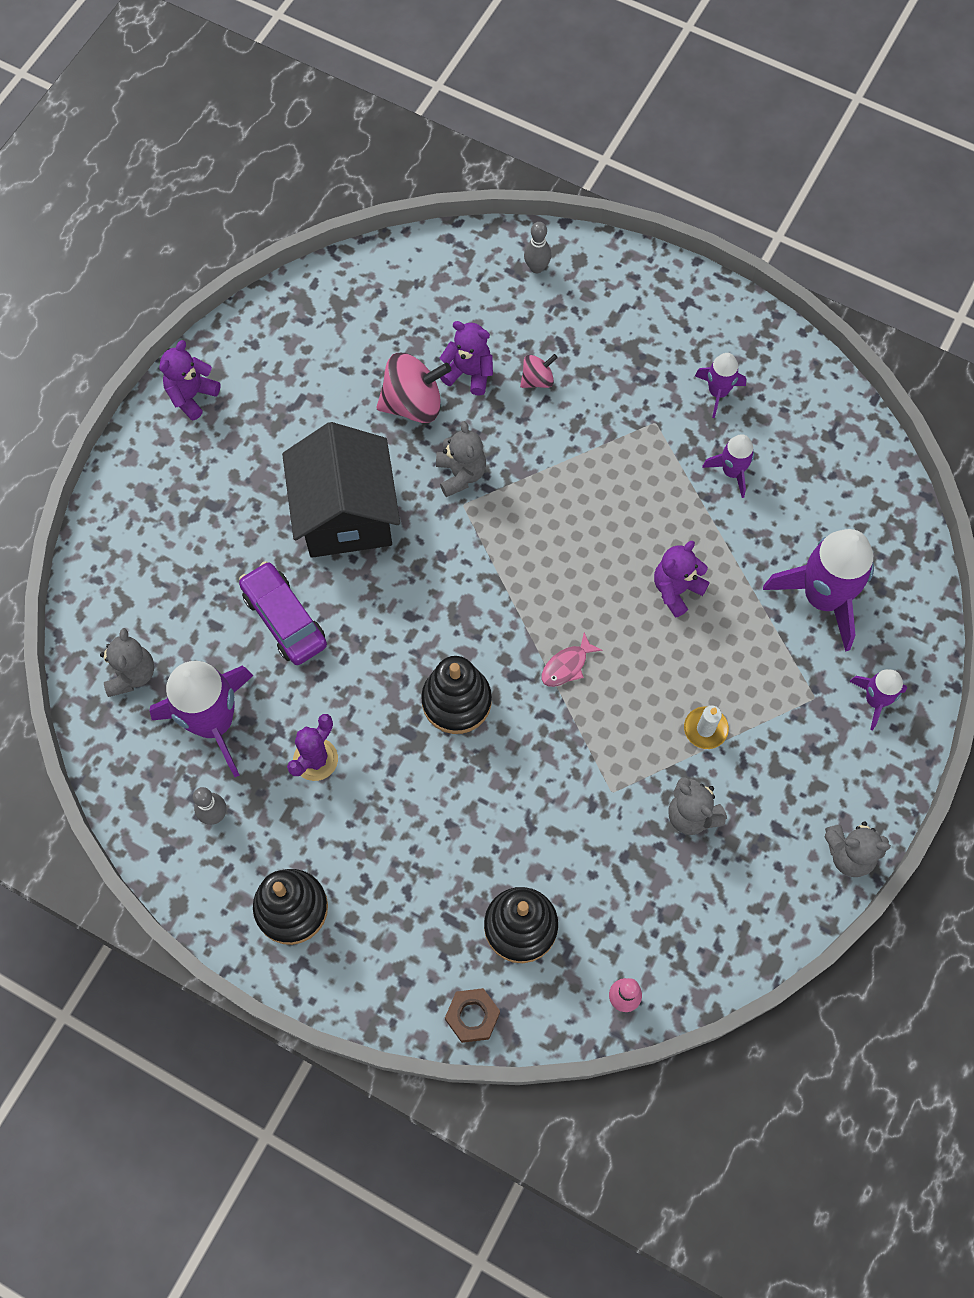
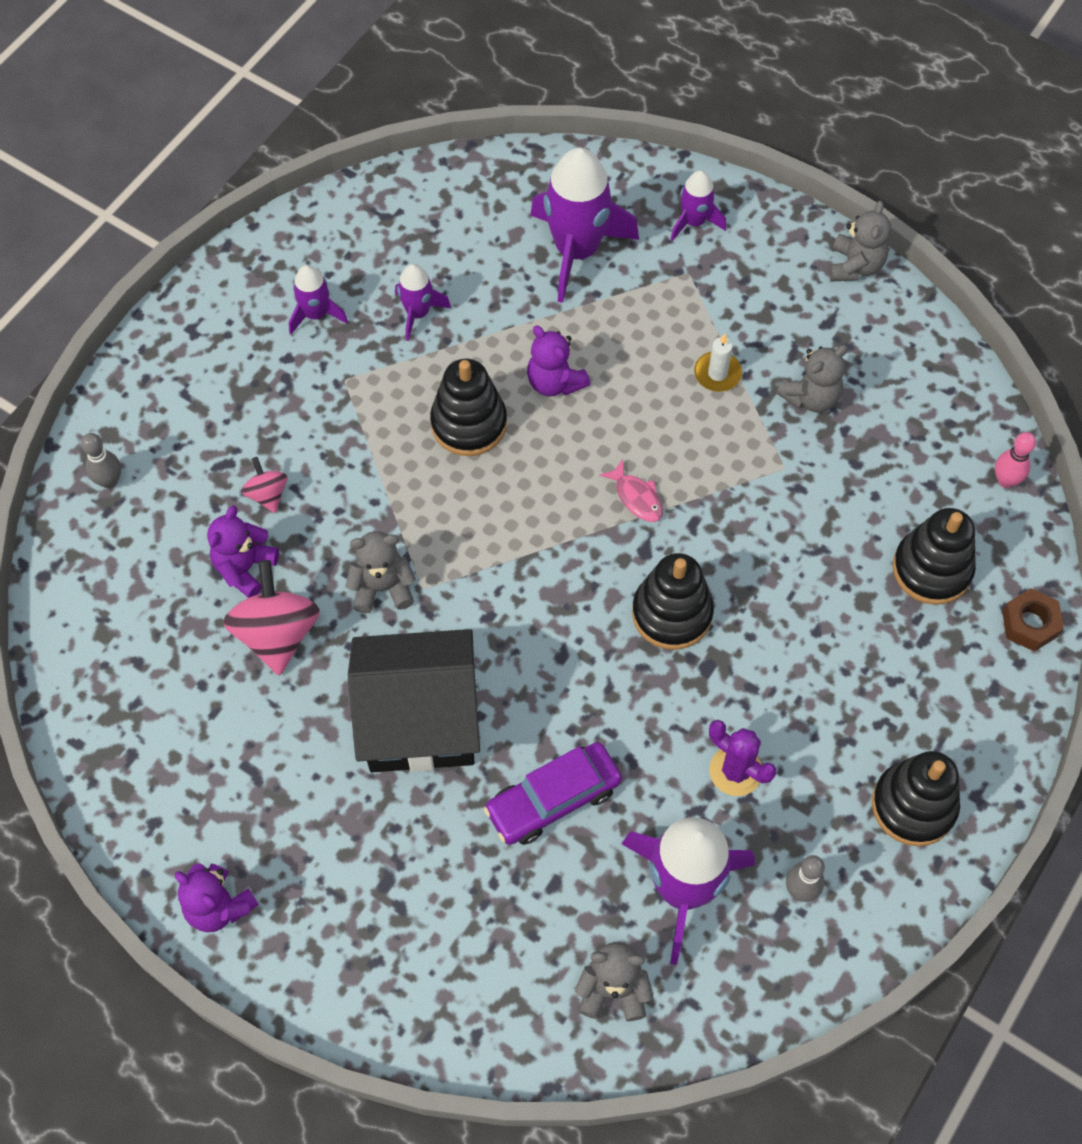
camera: 85 degrees left, 5 degrees down
(624, 524) = (469, 423): none -> black stacking toy

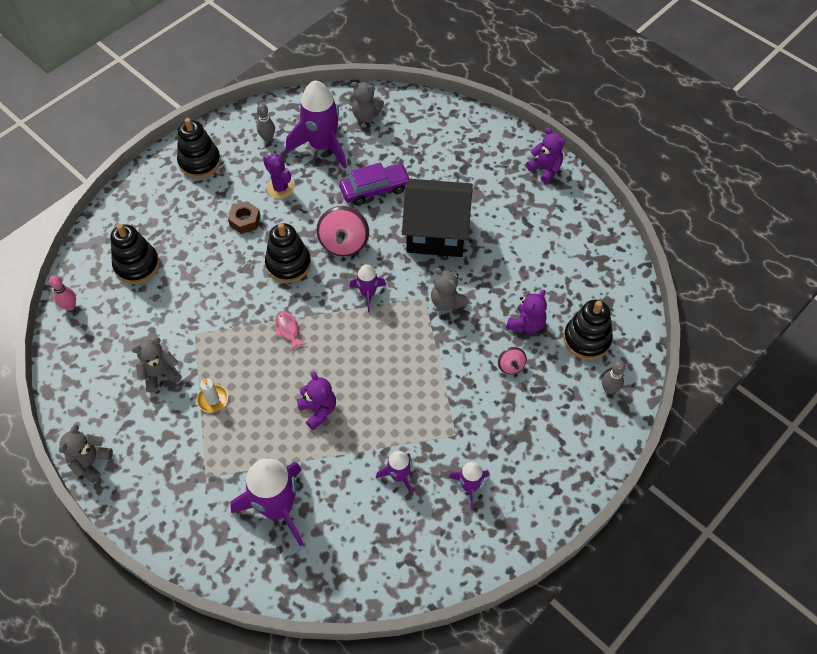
camera: 170 degrees left, 5 degrees down
(277, 633) = (509, 286): pink spinning top -> pink spinning top (344, 243)
(382, 587) = (447, 302): grey teddy bear -> grey teddy bear turned 45 degrees clockwise
(469, 423) = (379, 391): black stacking toy -> black stacking toy (587, 339)
(694, 222) = (187, 517): purple rocket -> purple rocket (368, 294)
(1029, 624) = (99, 231): brown nut -> brown nut (245, 221)

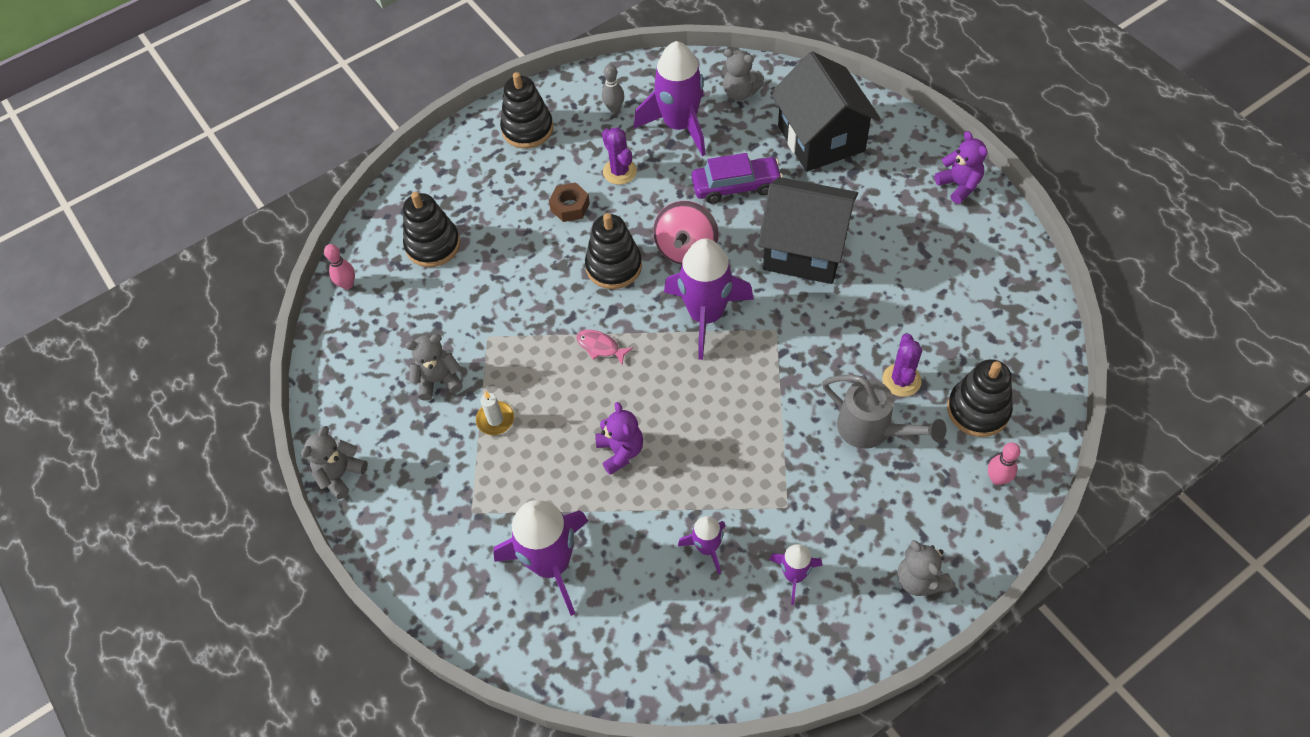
camera: 15 degrees right, 0 degrees up
(288, 330) = (600, 347): pink fish -> pink fish turned 45 degrees counterclockwise
(368, 294) = (706, 315): purple rocket -> purple rocket, size x1.94
(435, 145) = (821, 139): none -> black house
(447, 302) = (804, 338): grey teddy bear -> grey teddy bear (919, 579)
(510, 366) = (872, 430): pink spinning top -> grey watering can
(526, 324) = (901, 380): purple teddy bear -> purple cactus
(609, 389) = (997, 478): grey bowling pin -> pink bowling pin

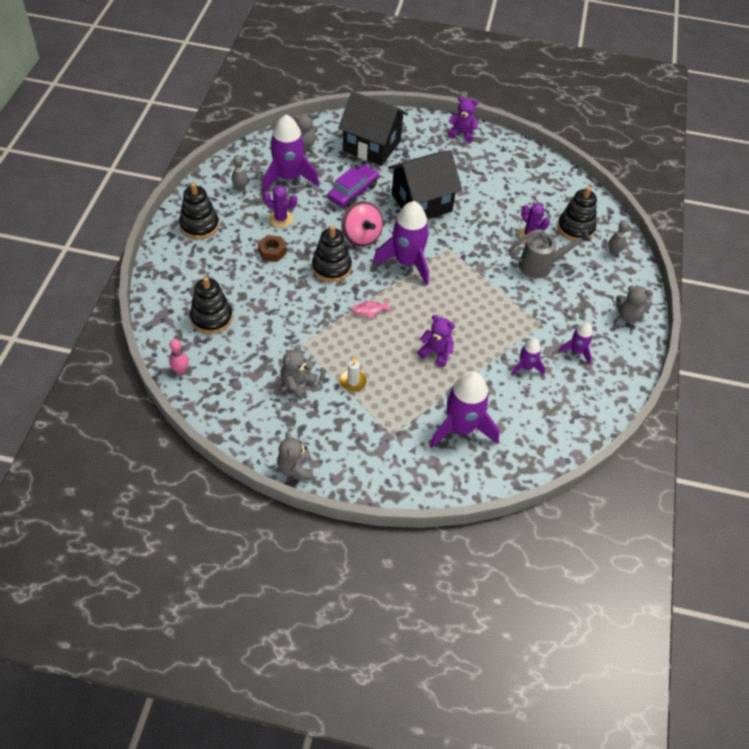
camera: 50 degrees left, 5 degrees down
(997, 478) = (613, 252): pink bowling pin -> grey bowling pin

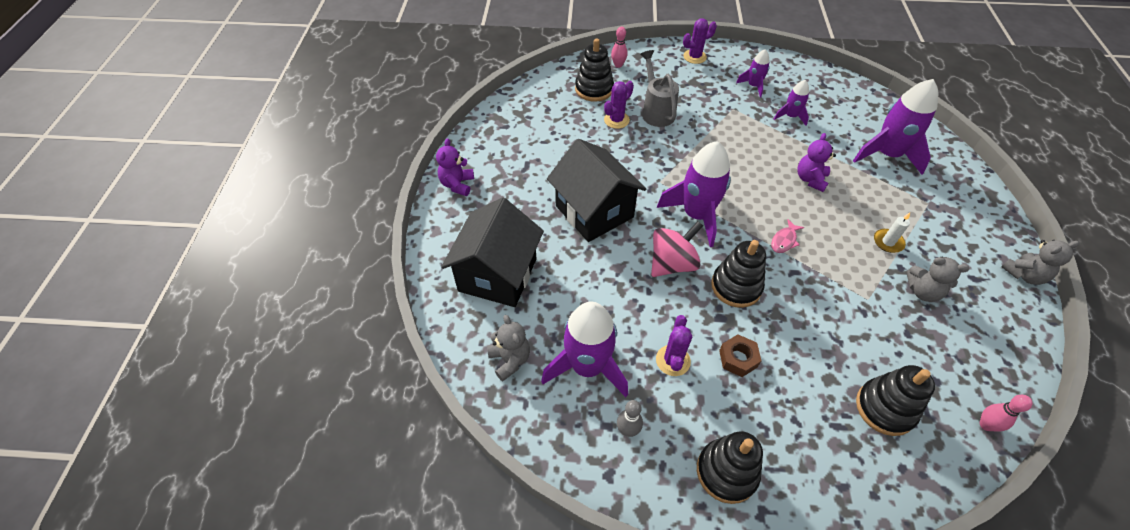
camera: 95 degrees left, 0 degrees up
(353, 192) = (594, 283): purple car -> none
(369, 310) = (784, 240): pink fish -> pink fish turned 60 degrees clockwise
(613, 252) = (618, 65): grey bowling pin -> pink bowling pin
(628, 315) = (694, 57): grey teddy bear -> purple cactus

